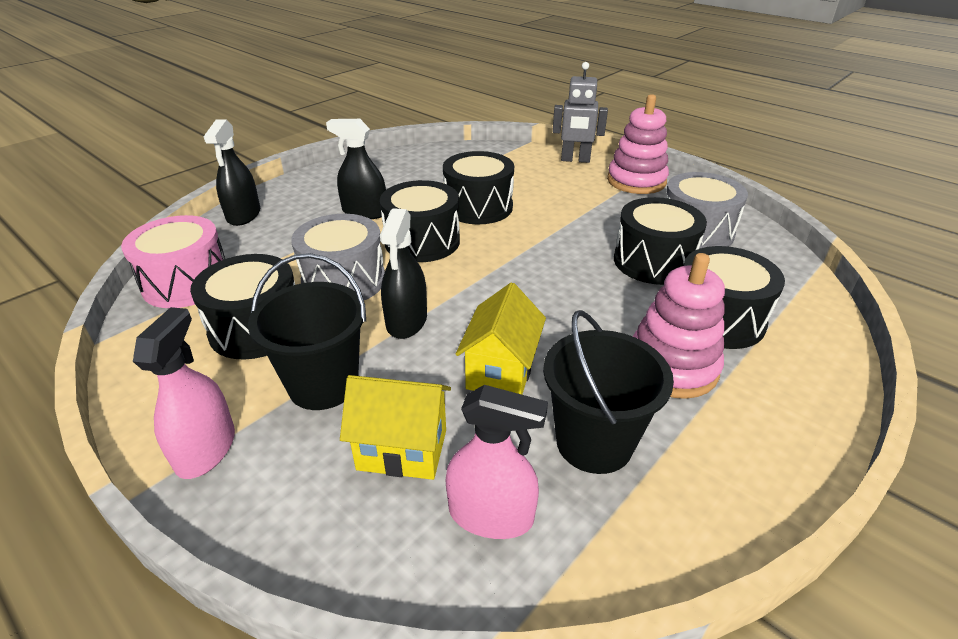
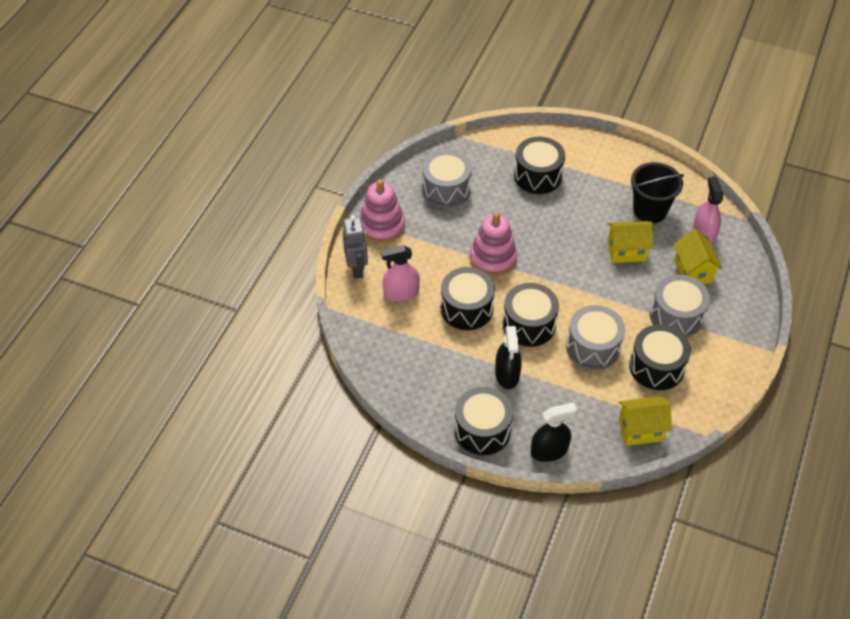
camera: 110 degrees left, 15 degrees up
(187, 283) = (641, 430): pink drum -> yellow house
(206, 449) = (736, 339): pink spray bottle -> pink spray bottle (401, 293)
(323, 384) = (676, 316): black bucket -> grey drum
(406, 321) = (612, 302): black spray bottle -> none
(653, 261) = (493, 206): black drum -> black drum (482, 430)
(671, 366) = (586, 190): pink stacking toy -> pink stacking toy (493, 258)

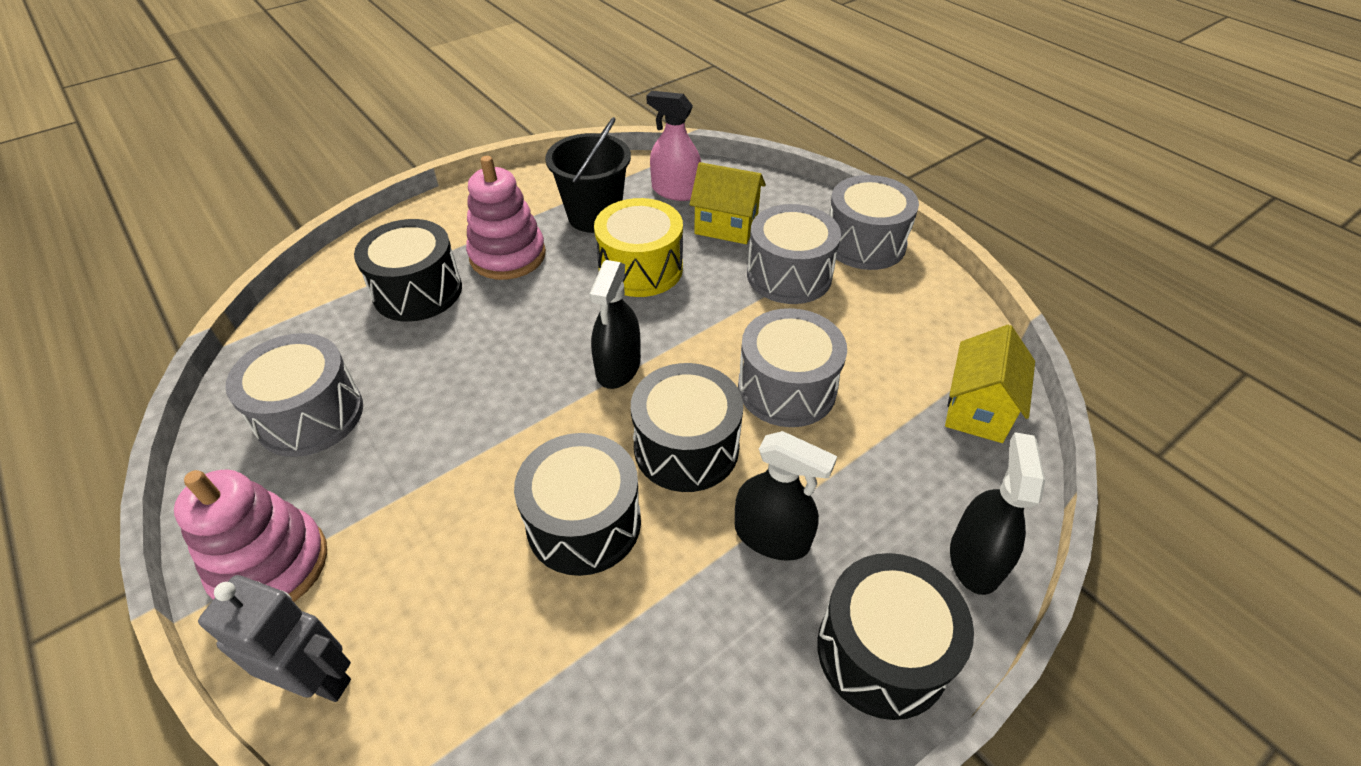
camera: 60 degrees left, 5 degrees down
(401, 293) = (456, 621): pink spray bottle -> none
(493, 258) = (513, 426): pink stacking toy -> pink stacking toy (508, 255)
(554, 277) = (618, 367): none -> black spray bottle
(626, 251) = (640, 268): yellow house -> yellow drum
(656, 367) = (866, 336): black drum -> none
(734, 340) = (864, 243): none -> grey drum

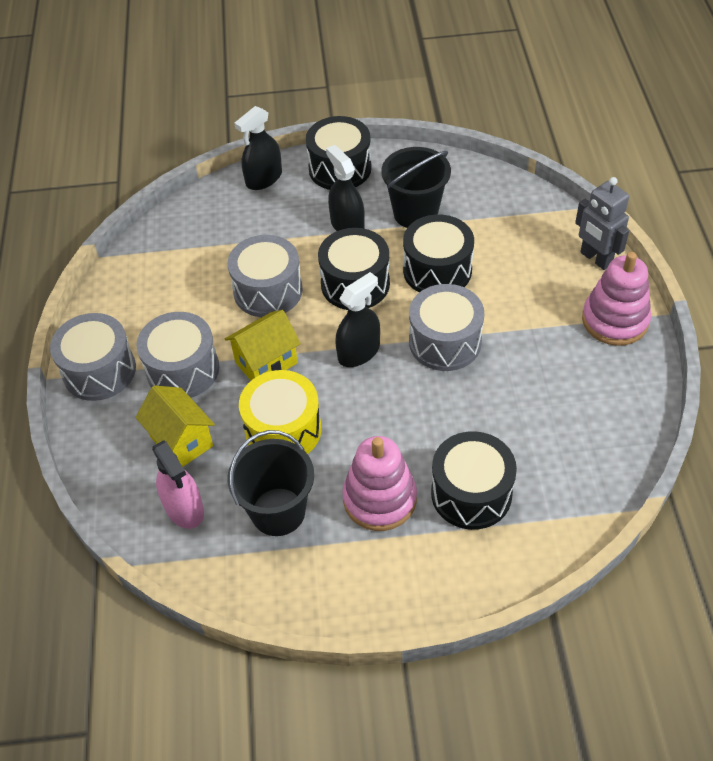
camera: 145 degrees left, 5 degrees up
(310, 415) = (580, 409): grey drum -> grey drum (445, 342)
(682, 617) = (415, 213): none -> black bucket
(977, 410) = (178, 232): yellow house -> yellow house (266, 362)

